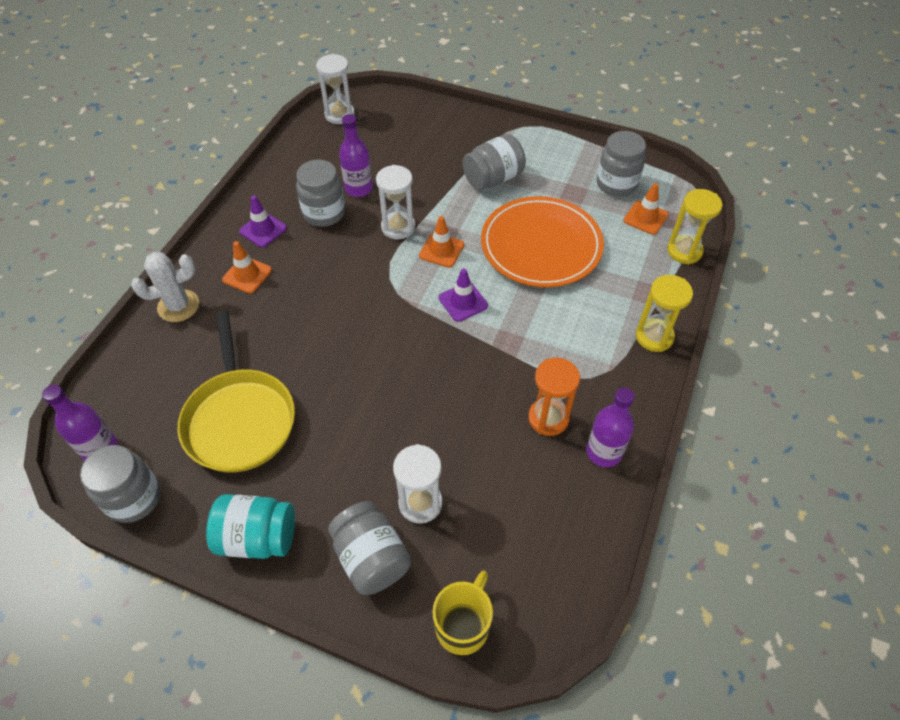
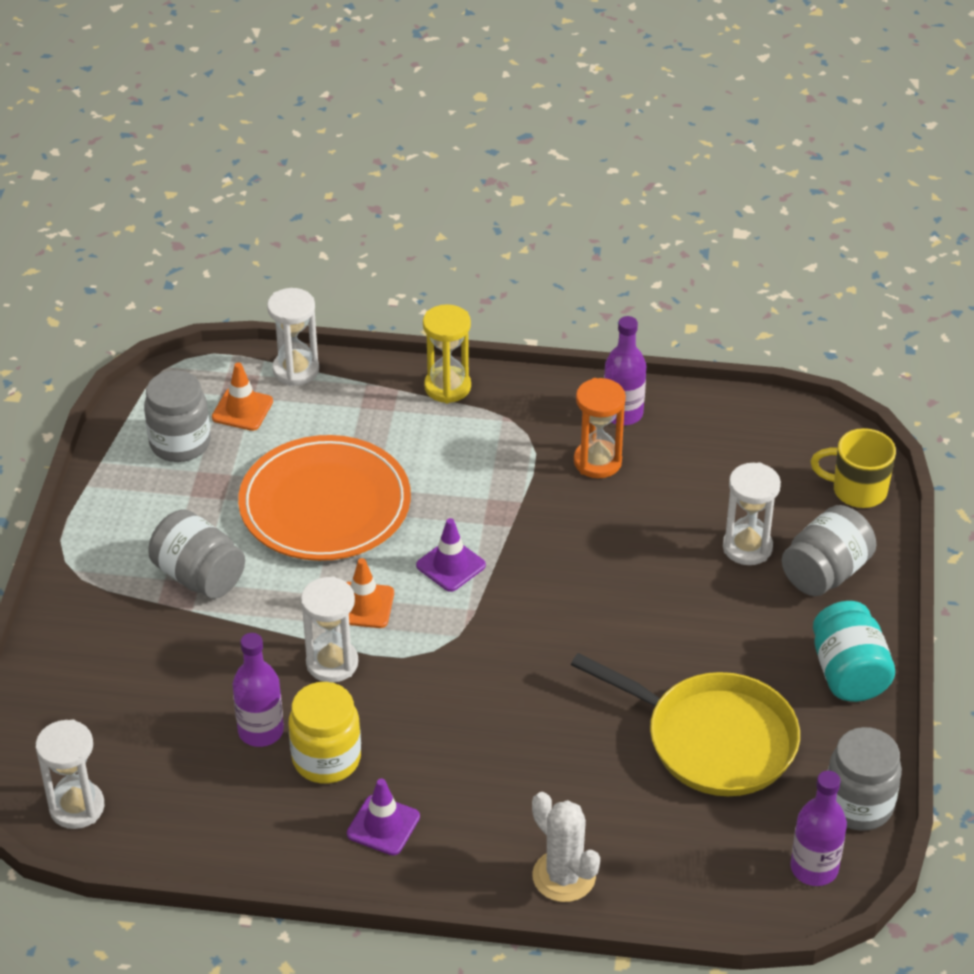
camera: 105 degrees left, 10 degrees down
(240, 419) = (714, 740): yellow pan -> yellow pan turned 60 degrees clockwise
(247, 275) = (479, 814): orange traffic cone -> none
(324, 213) = (326, 759): grey jar -> yellow jar
(684, 251) = (296, 370): yellow hourglass -> white hourglass

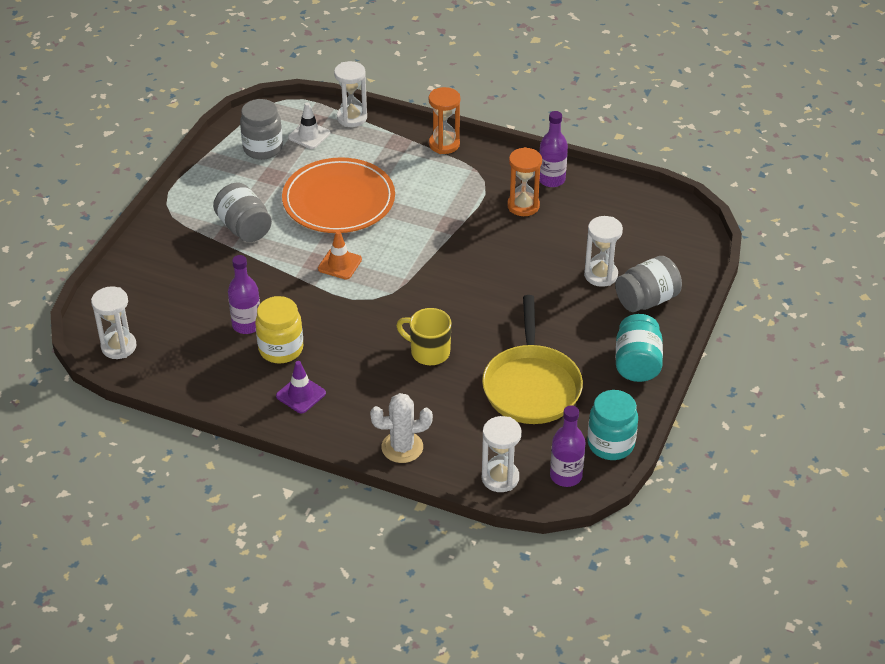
camera: 15 degrees right, 0 degrees up
(242, 409) = (309, 135): orange traffic cone -> white traffic cone
(332, 663) = (306, 294): white hourglass -> white hourglass (500, 478)
(447, 387) = (444, 144): yellow hourglass -> orange hourglass
(451, 565) = (404, 250): purple traffic cone -> none
(564, 876) = (402, 447): white cactus -> white cactus turned 75 degrees counterclockwise
(714, 740) = (531, 386): yellow pan -> yellow pan turned 45 degrees clockwise
(857, 490) = (689, 253): yellow mug -> yellow mug (428, 352)
(858, 805) = (610, 444): grey jar -> turquoise jar

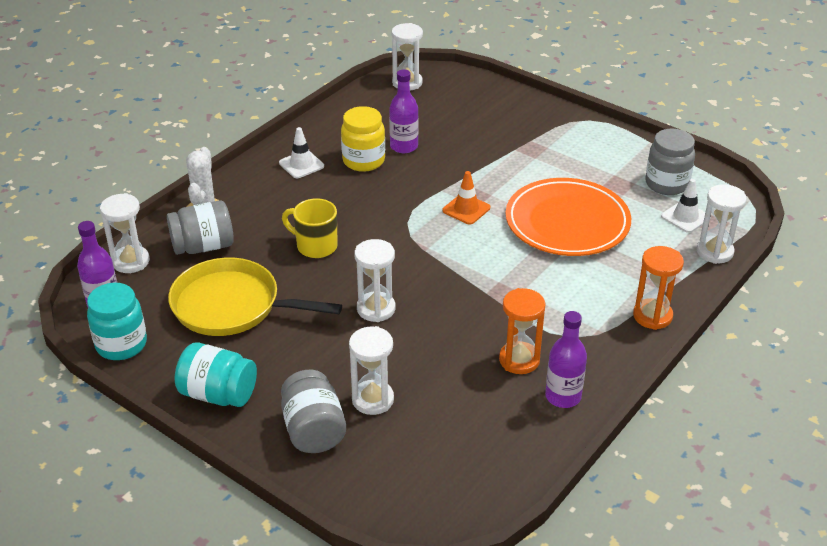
camera: 105 degrees right, 5 degrees down
(244, 228) = (540, 159): grey jar -> grey jar (203, 246)
(301, 394) = (301, 164): purple traffic cone -> white traffic cone
(428, 352) = (315, 246): yellow mug -> yellow mug turned 105 degrees counterclockwise
(498, 294) = (376, 309): none -> white hourglass

